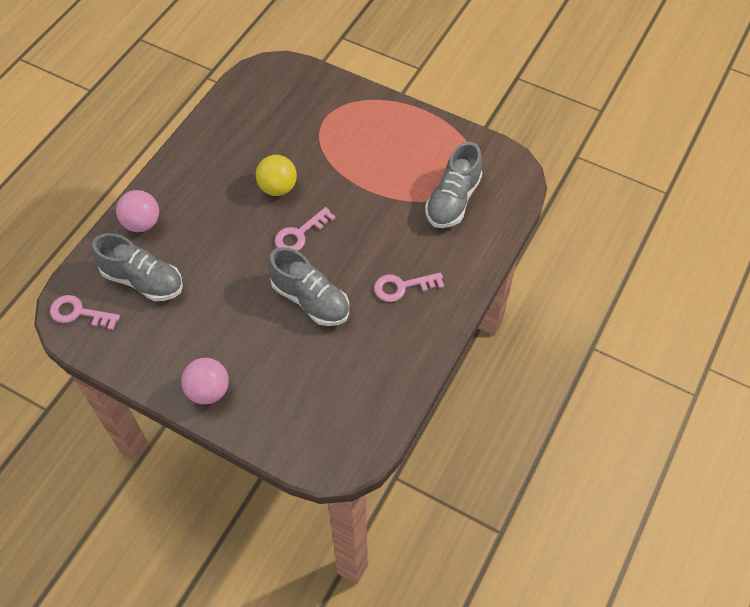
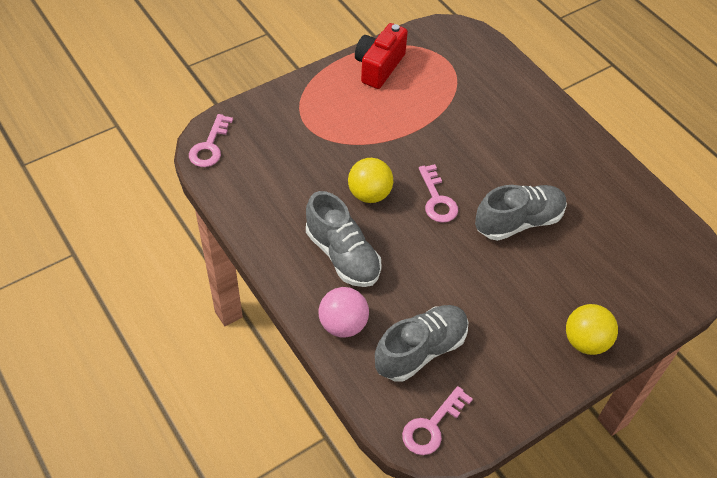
camera: 65 degrees left, 5 degrees down
(208, 390) = (585, 341): pink ball -> yellow ball
(402, 287) = (538, 152): pink key -> pink key (210, 146)
(426, 136) = (379, 67): none -> red camera
(453, 200) = (463, 80): grey shoe -> grey shoe (342, 255)

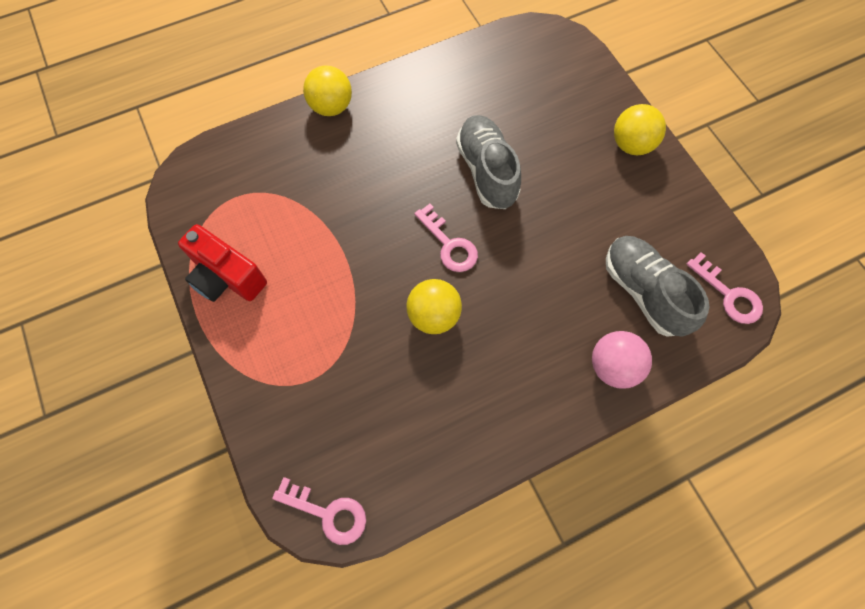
camera: 80 degrees left, 15 degrees up
(342, 255) = (520, 356): grey shoe -> none
(437, 199) = (449, 244): pink key -> pink key turned 60 degrees clockwise
(552, 107) = (331, 107): none -> yellow ball

